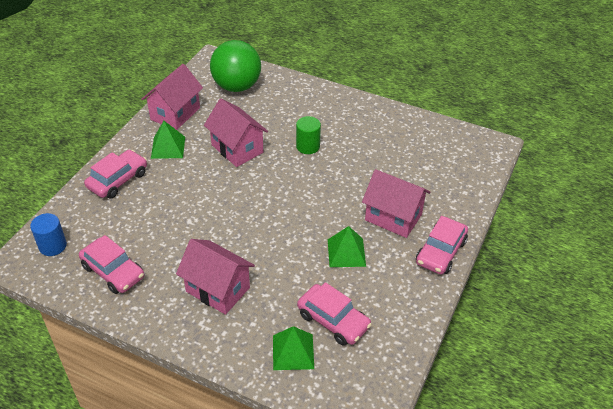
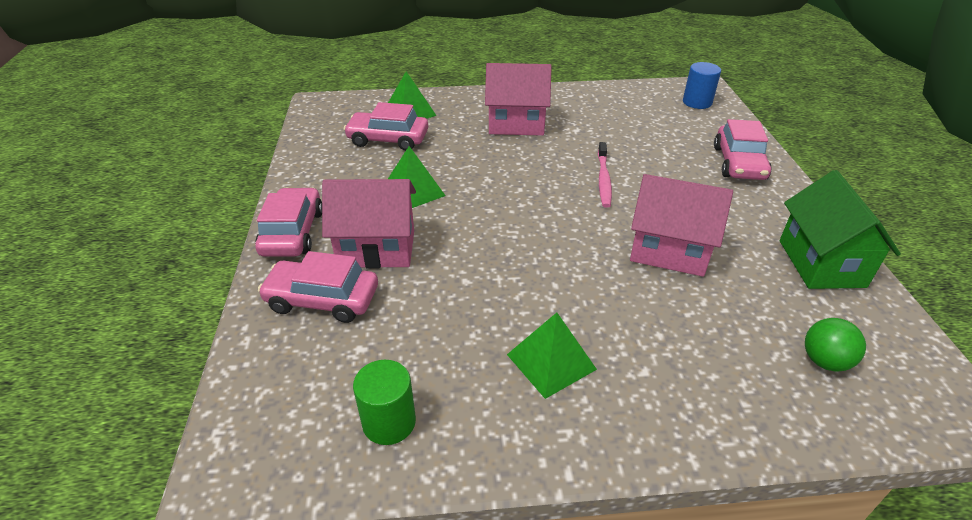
camera: 150 degrees right, 5 degrees down
(113, 271) = (620, 105): pink car -> pink car (322, 299)
(168, 147) = (751, 216): green pyramid -> green pyramid (551, 361)
(175, 114) = (821, 263): pink house -> green house
(216, 206) = (603, 179): none -> pink toothbrush
(236, 86) = (824, 361): green ball -> green ball, size x0.47
(308, 146) = (579, 299): green cylinder -> green cylinder (389, 422)

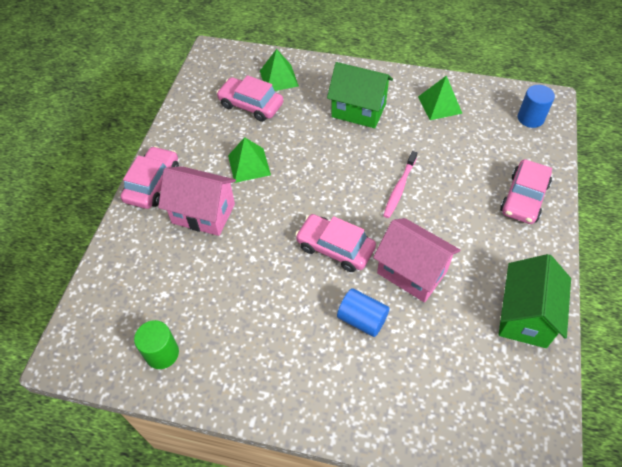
camera: 20 degrees right, 15 degrees up
(322, 299) = (153, 248): pink car -> pink car (335, 248)
(516, 124) = (358, 110): pink house -> green house
(551, 361) = (279, 340): green pyramid -> green pyramid (440, 105)
(642, 311) = (362, 319): none -> blue cylinder
(824, 361) = (468, 398): green ball -> none

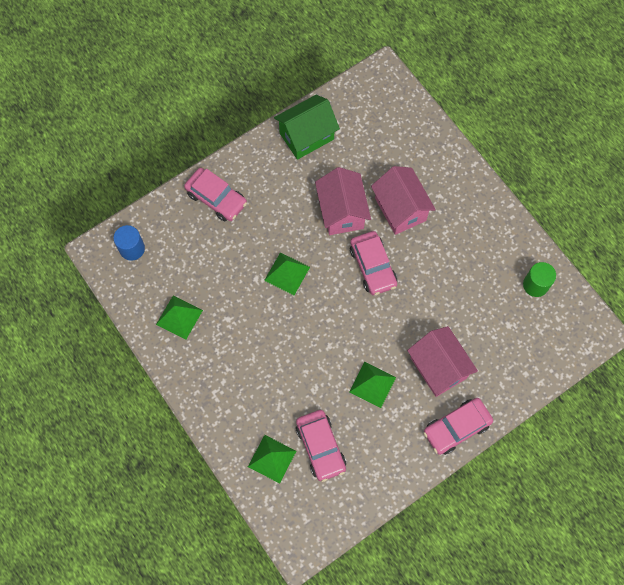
camera: 140 degrees left, 15 degrees up
(358, 110) = (244, 366): green house -> none
(362, 319) = (400, 209): blue cylinder -> pink house
(399, 188) = (287, 273): pink toothbrush -> green pyramid
(524, 198) = (216, 198): pink car -> pink car turned 60 degrees clockwise

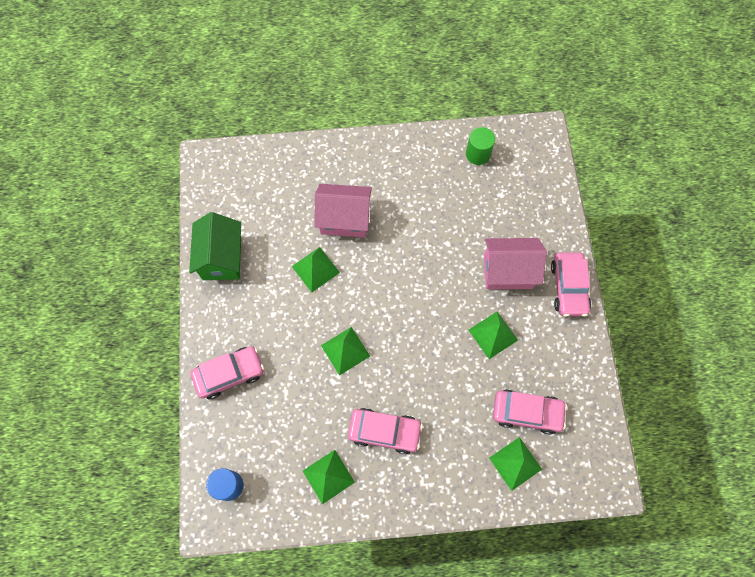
camera: 60 degrees left, 0 degrees up
(342, 212) = (315, 269): pink house -> green pyramid
(373, 266) = (384, 272): pink car -> pink car (384, 431)

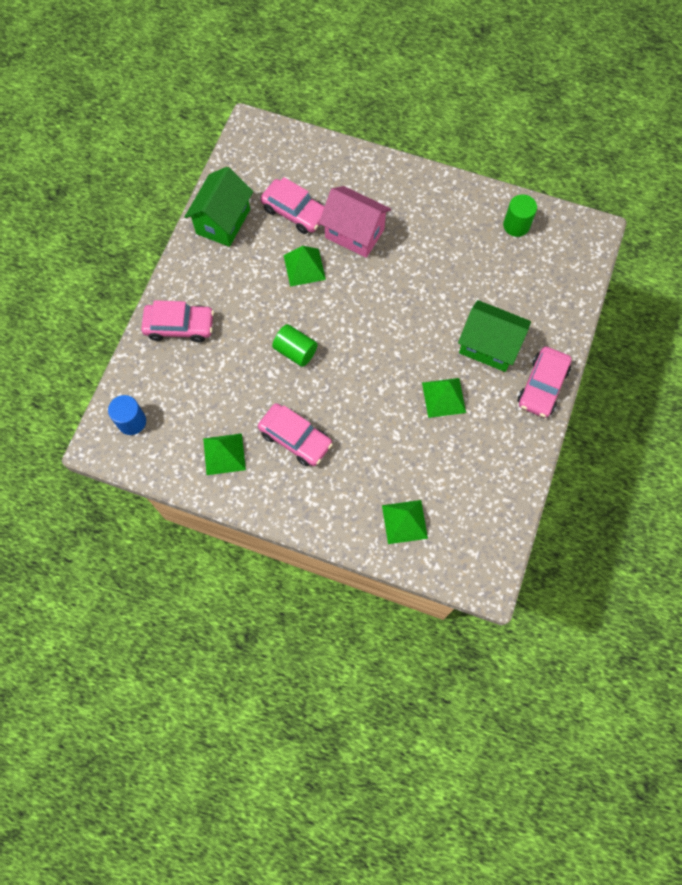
camera: 25 degrees right, 0 degrees up
(345, 350) = (295, 351): green pyramid -> green cylinder
(508, 271) = (489, 346): pink house -> green house
(527, 412) = (440, 481): pink car -> pink car (295, 212)

